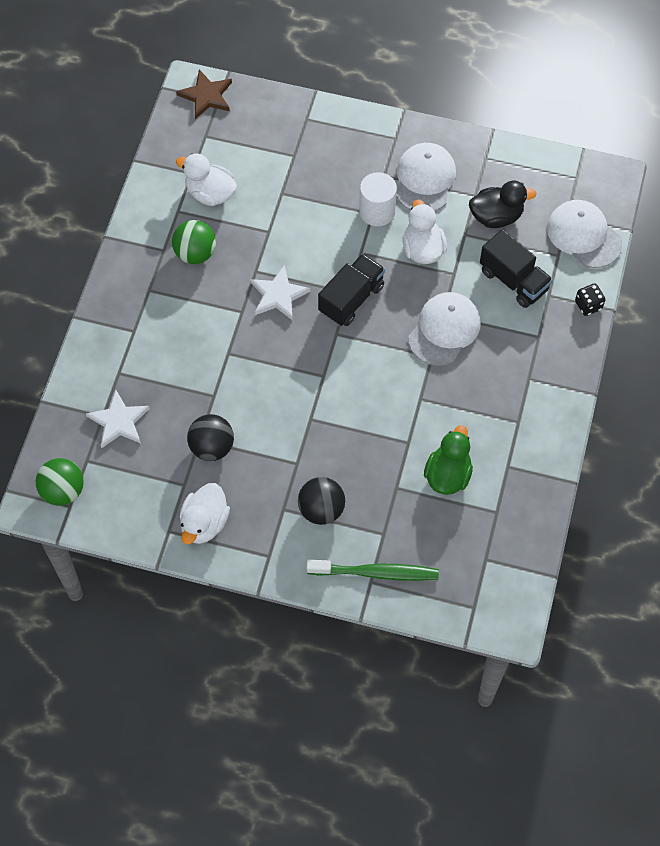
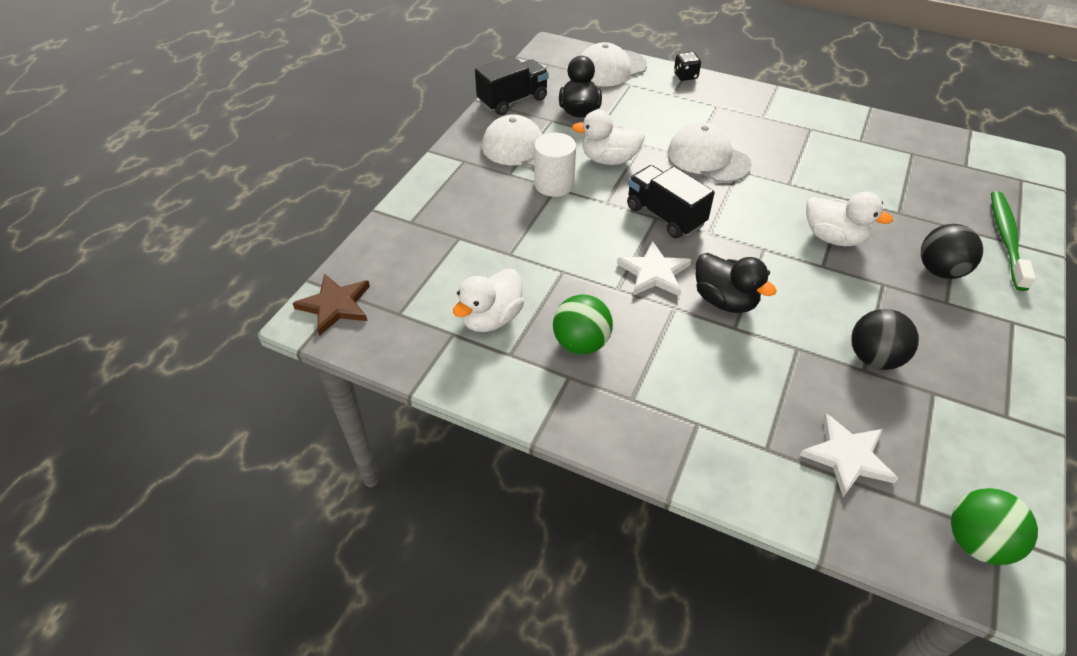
camera: 80 degrees left, 15 degrees down
(204, 523) = (985, 377): white duck -> white duck (833, 237)
(256, 346) = (725, 300): none -> black duck
(448, 475) = (877, 177): green duck -> none
(513, 280) = (654, 111): black truck -> black truck (513, 101)

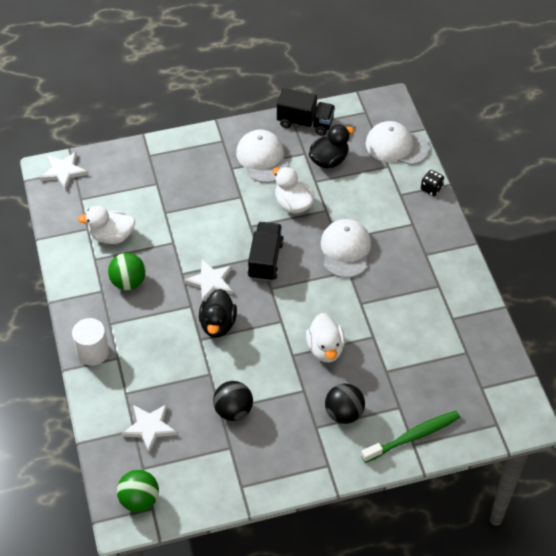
camera: 50 degrees right, 5 degrees up
(335, 306) = (63, 172): brown star -> white star
(554, 184) = (243, 194): white cylinder -> white cylinder (93, 352)

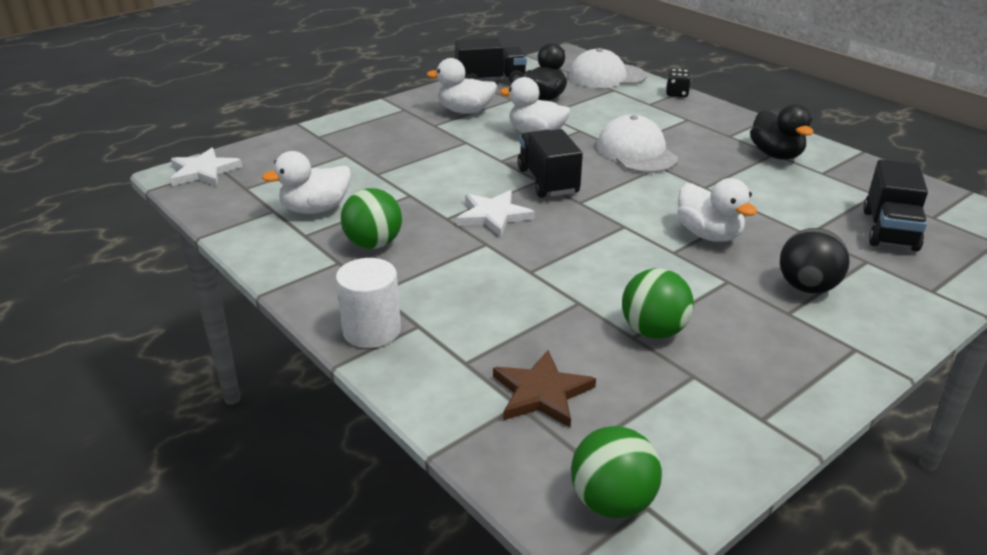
camera: 25 degrees left, 20 degrees down
(149, 427) = (541, 393): white star -> brown star
(218, 324) = (541, 250): black duck -> black duck (776, 155)
(233, 410) = (653, 331): black ball -> green ball
(262, 158) = (465, 111): white cap -> white duck
(413, 436) = (921, 283): green toothbrush -> none
(440, 388) = (889, 230): none -> black truck

